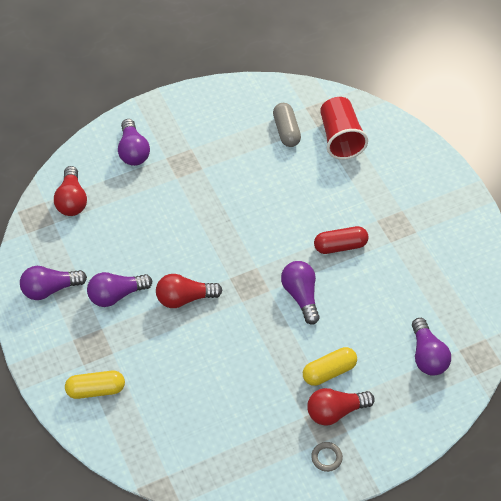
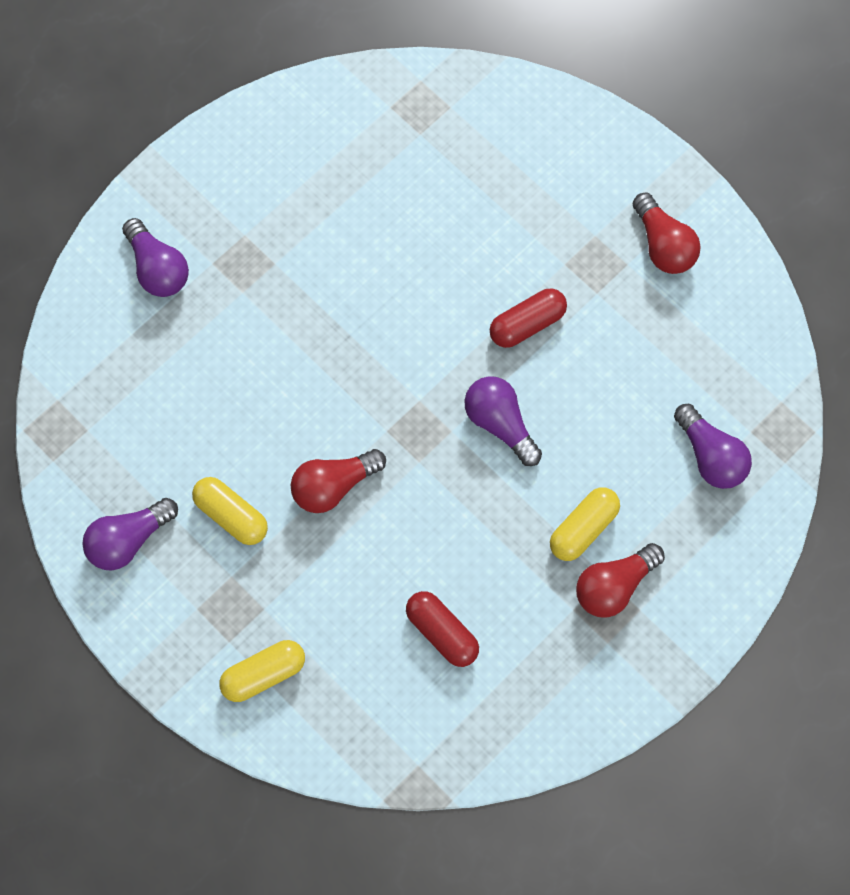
camera: 20 degrees left, 15 degrees up
(72, 200) = (99, 383): red light bulb -> red light bulb (663, 245)
(116, 295) = (231, 515): purple light bulb -> yellow capsule
(215, 402) = (442, 632): none -> red capsule
(286, 131) = (377, 157): grey capsule -> none
(326, 457) = (627, 659): grey ring -> none
(340, 138) = (462, 143): red cup -> none

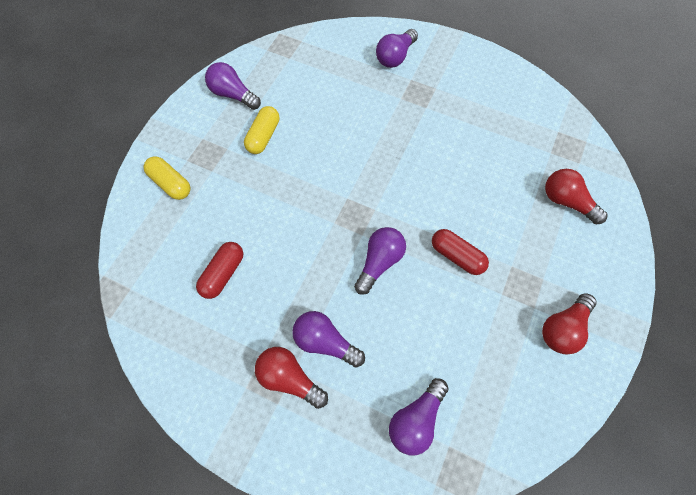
camera: 70 degrees right, 5 degrees down
(334, 486) = (300, 181): red light bulb -> red light bulb (566, 202)
(583, 528) = (325, 342): yellow capsule -> purple light bulb

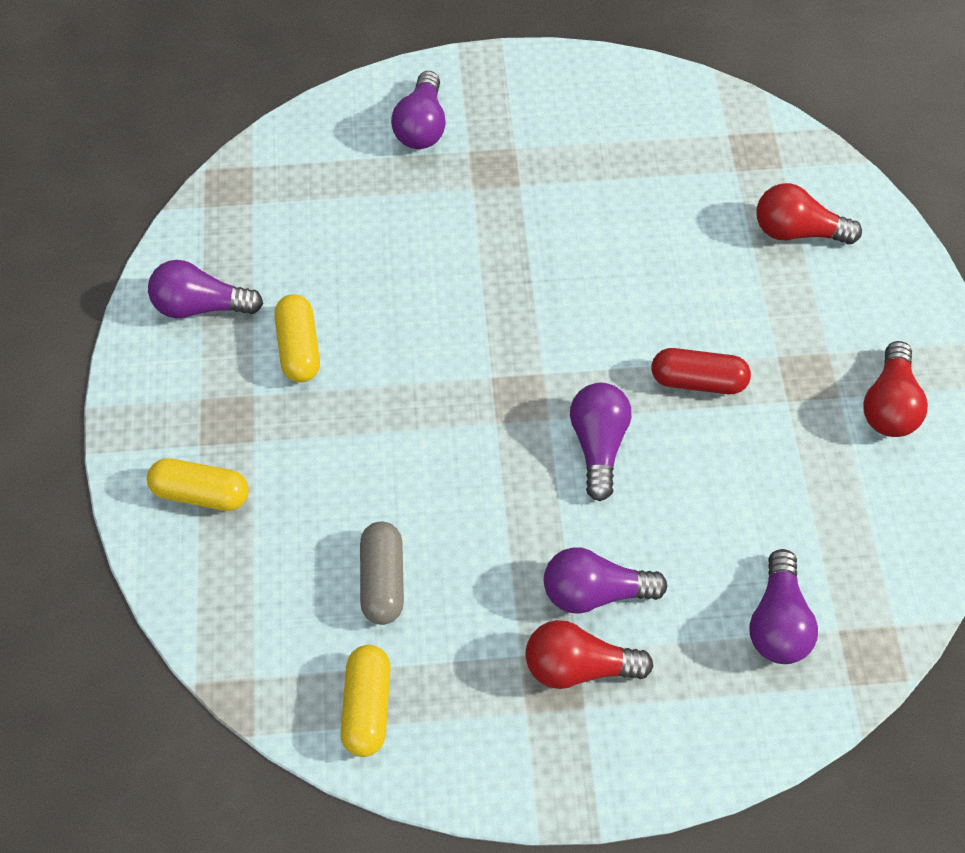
camera: 30 degrees left, 5 degrees down
(171, 335) = (367, 706): none -> yellow capsule
(223, 274) = (383, 580): red capsule -> grey capsule

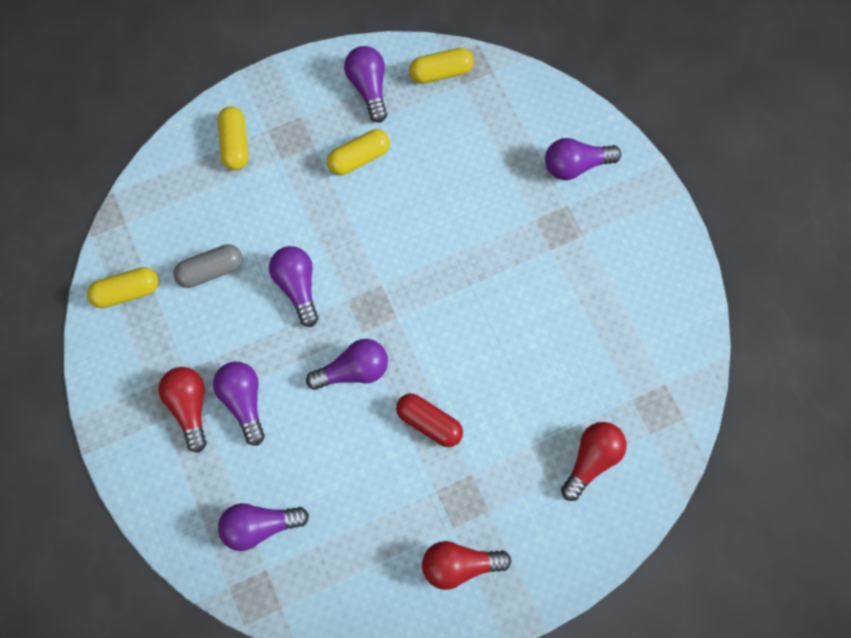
camera: 70 degrees right, 10 degrees up
(223, 220) = (441, 72): none -> yellow capsule
(453, 476) = (297, 287): none -> purple light bulb
(698, 381) = (429, 423): red capsule -> red capsule turned 45 degrees counterclockwise
(797, 231) = (591, 460): red light bulb -> red light bulb turned 45 degrees clockwise

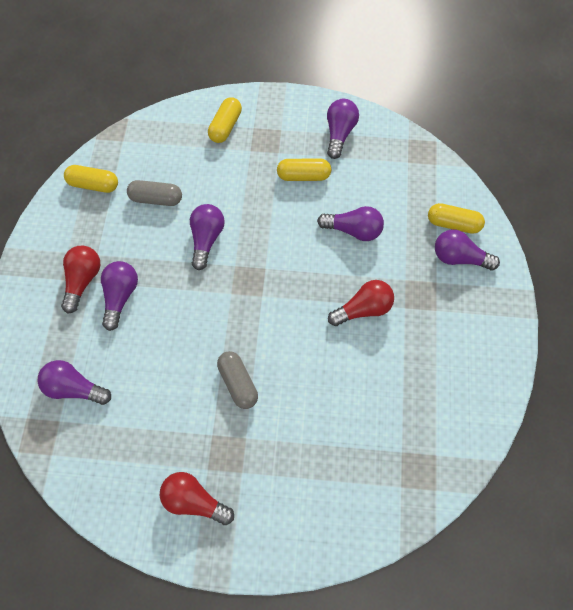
camera: 30 degrees right, 5 degrees down
(353, 371) = (208, 316): purple light bulb -> purple light bulb (353, 230)
(429, 423) = (238, 383): red capsule -> grey capsule
(441, 72) = (397, 147): yellow capsule -> yellow capsule (453, 224)
(591, 460) = (342, 480): red light bulb -> red light bulb (363, 309)

